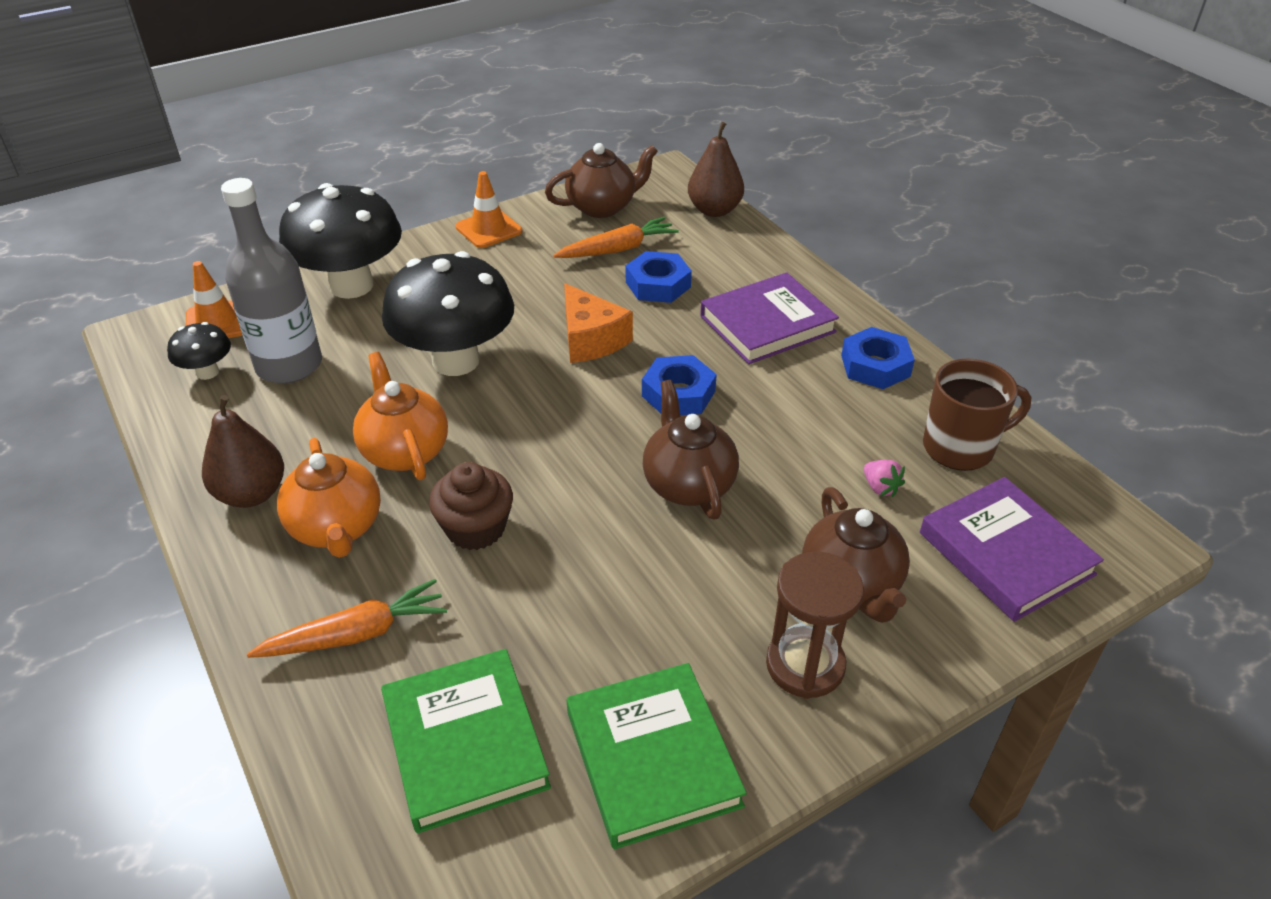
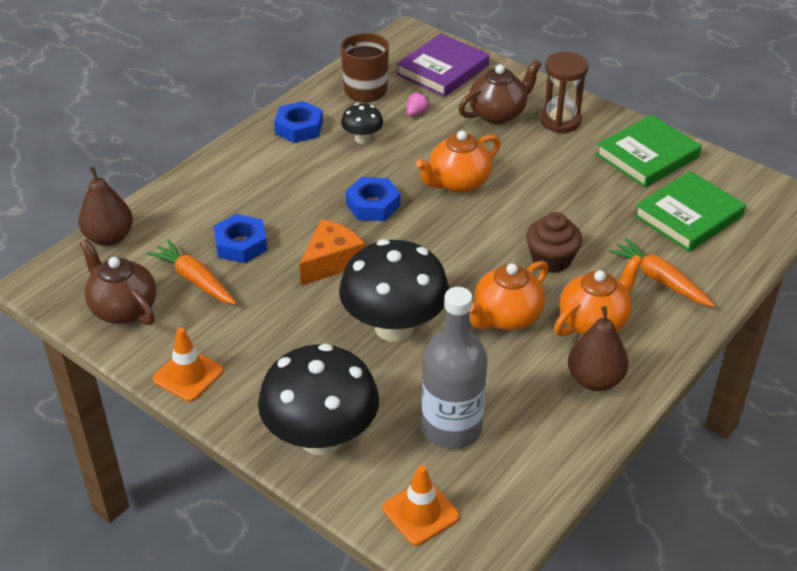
camera: 110 degrees left, 0 degrees up
(207, 372) = (489, 479): black mushroom -> black mushroom (362, 138)
(688, 484) = (458, 183): brown teapot -> orange teapot
(767, 324) = (271, 180): purple book -> none

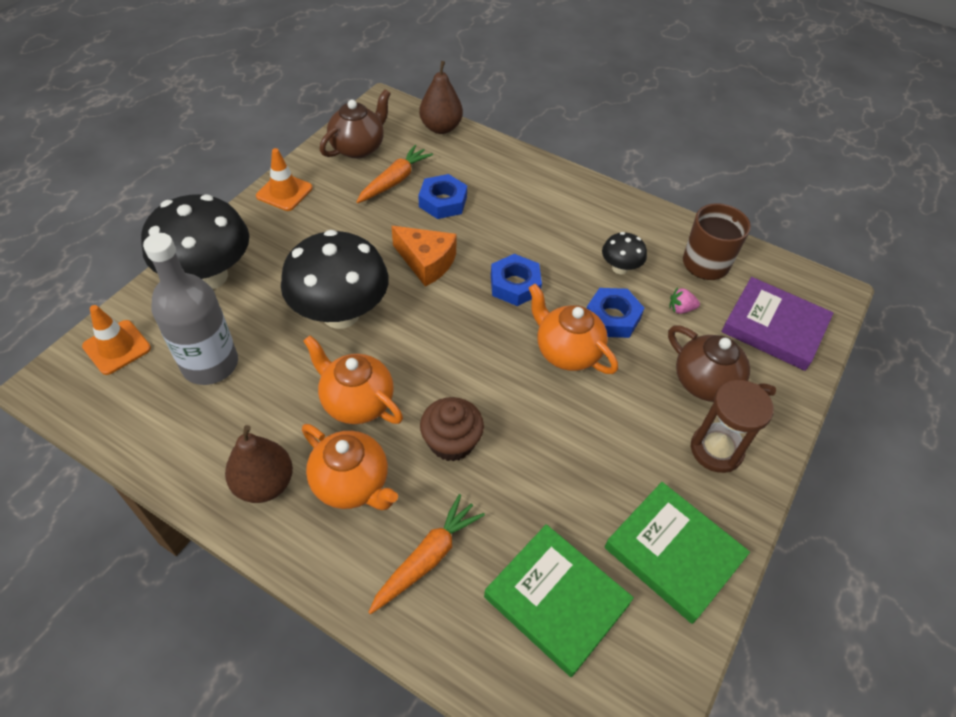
camera: 80 degrees right, 10 degrees up
(299, 128) = (622, 220): blue nut -> blue nut (612, 317)
(417, 113) = (681, 309): pink strawberry -> pink strawberry turned 150 degrees clockwise

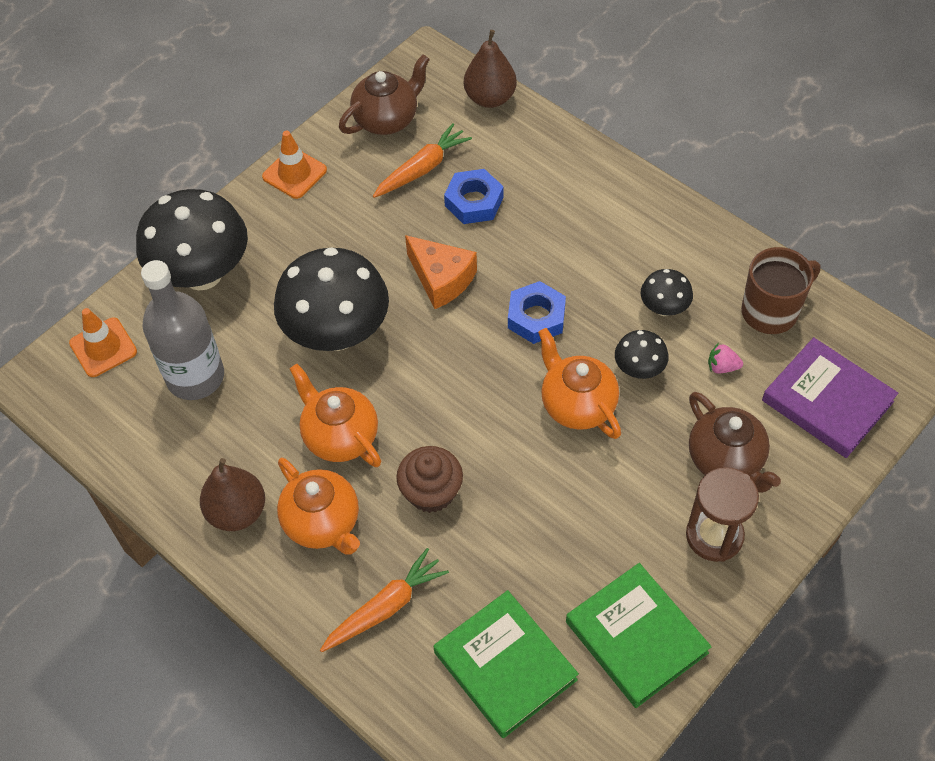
camera: 15 degrees right, 5 degrees up
(612, 317) = (639, 369): blue nut -> black mushroom

